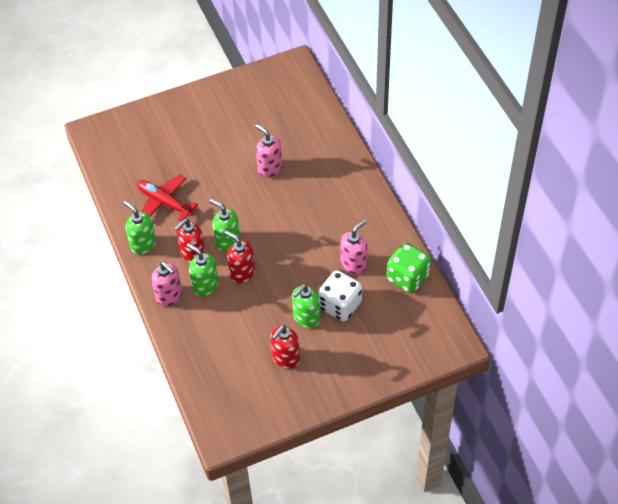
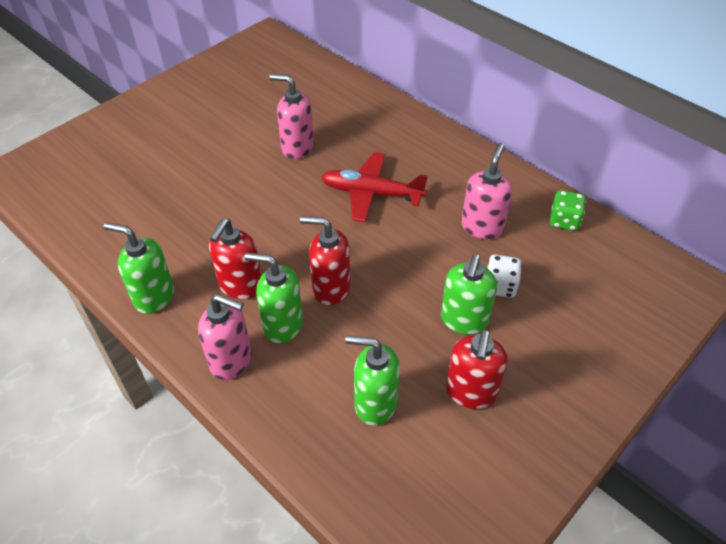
camera: 25 degrees left, 5 degrees down
(164, 202) = (163, 229): red plane -> red plane (371, 193)
(227, 241) = (285, 252): green soap dispenser -> green soap dispenser (375, 403)
(340, 305) = (500, 286): white dice -> white dice, size x0.58
(407, 277) = (564, 221): green dice -> green dice, size x0.58

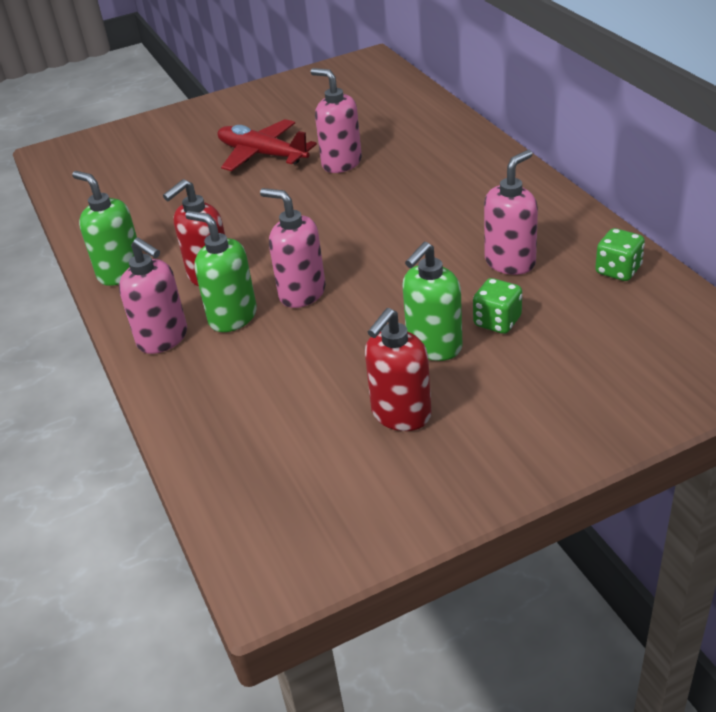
camera: 25 degrees right, 10 degrees down
(330, 288) = (302, 293): red soap dispenser -> pink soap dispenser
(371, 193) = (399, 214): red plane -> red plane (262, 154)
(375, 403) = (287, 404): green soap dispenser -> none
(500, 286) = (497, 322): white dice -> green dice

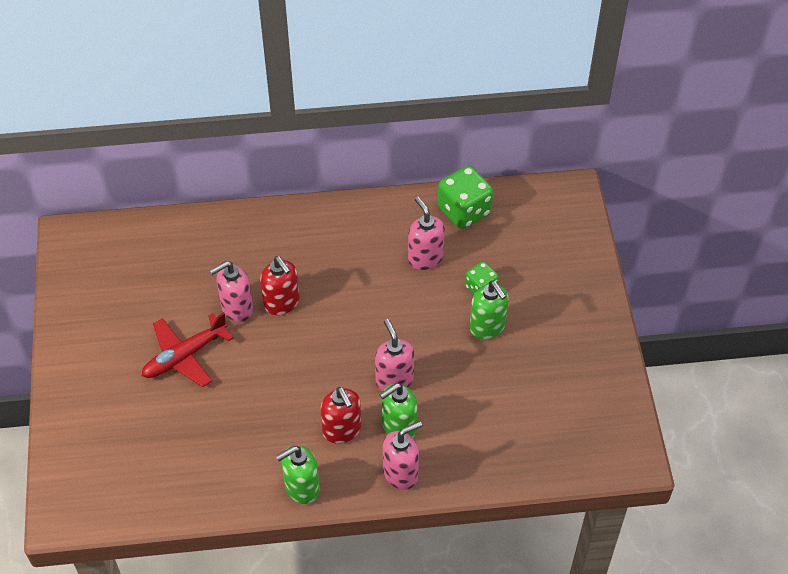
camera: 75 degrees left, 15 degrees up
(302, 293) = (394, 380): pink soap dispenser -> pink soap dispenser turned 105 degrees clockwise
(400, 414) = (539, 363): red soap dispenser -> red soap dispenser (282, 303)
(618, 270) = (464, 211): green dice -> green dice, size x1.74

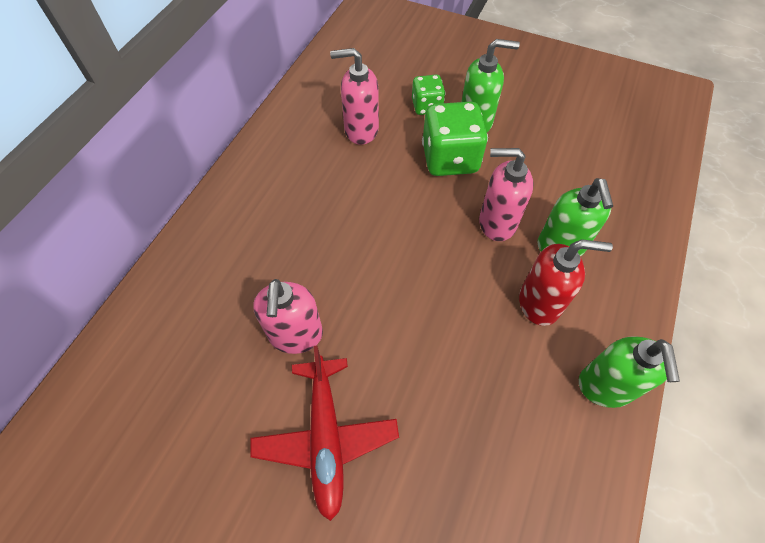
camera: 60 degrees left, 5 degrees up
(282, 303) = (324, 282): red soap dispenser -> none
(401, 473) = (624, 272): pink soap dispenser -> none
(464, 211) = (329, 79): green dice -> green dice (450, 159)

